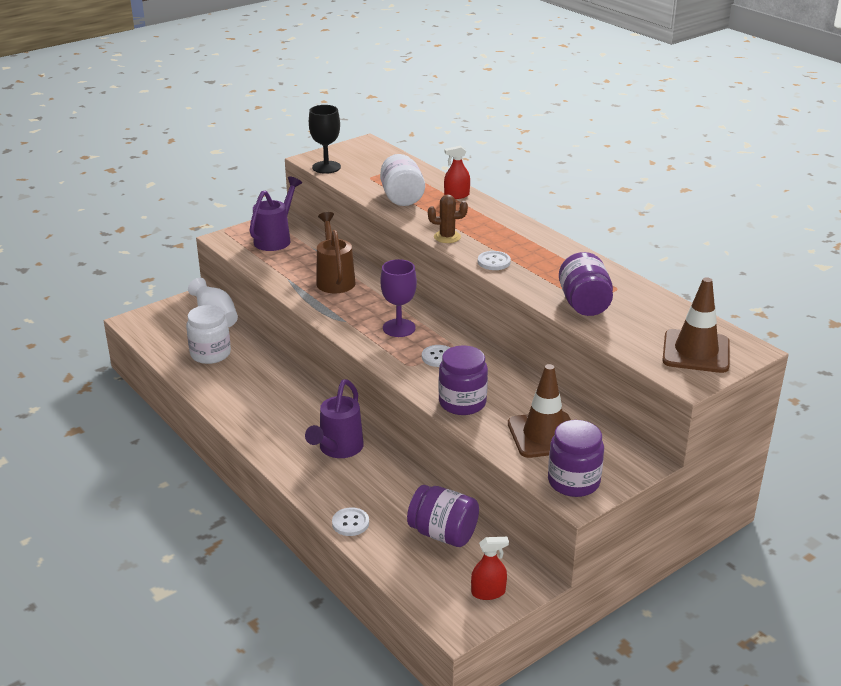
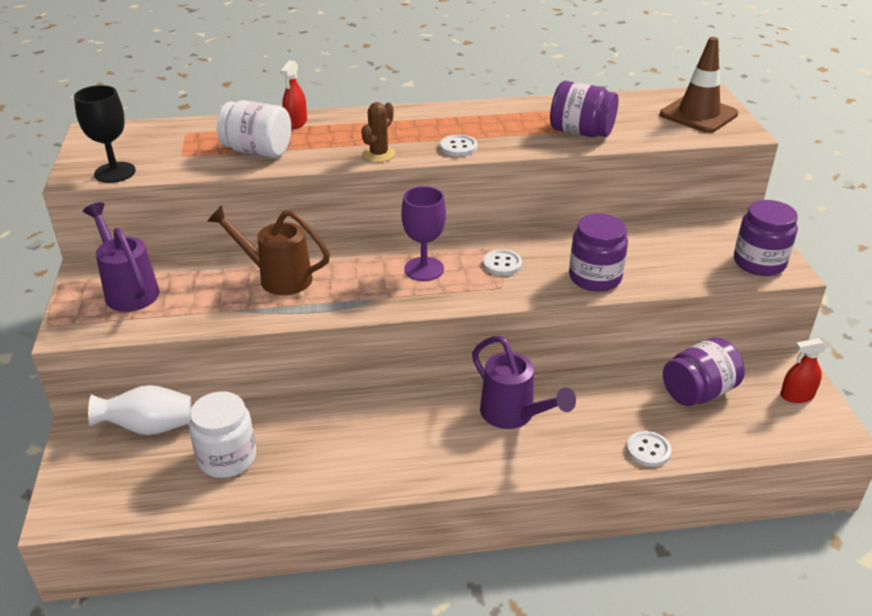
camera: 60 degrees left, 5 degrees up
(488, 592) = (797, 395): red spray bottle -> red spray bottle turned 120 degrees counterclockwise
(544, 435) = (678, 252): brown traffic cone -> none

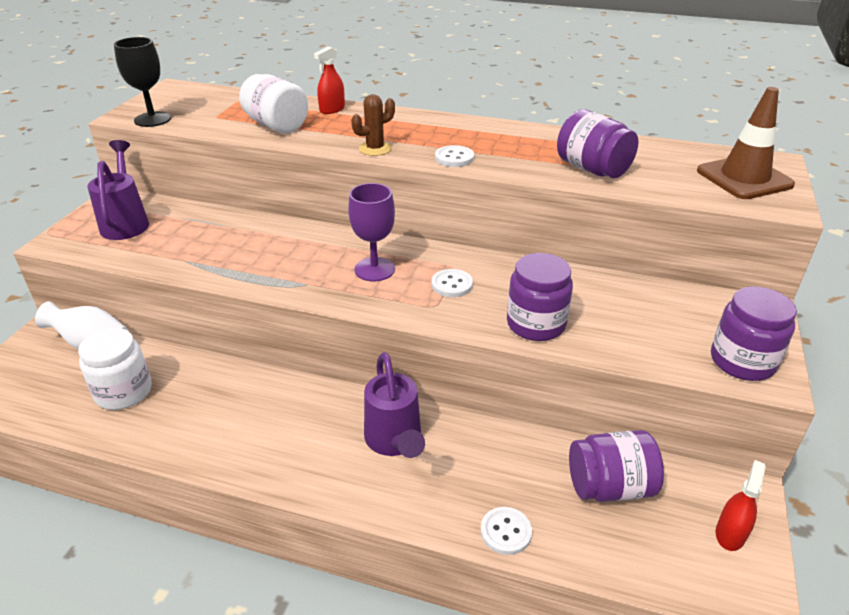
camera: 25 degrees right, 0 degrees up
(277, 278) = (244, 243): brown watering can -> none
(797, 395) = (730, 534): red spray bottle -> red spray bottle turned 105 degrees clockwise

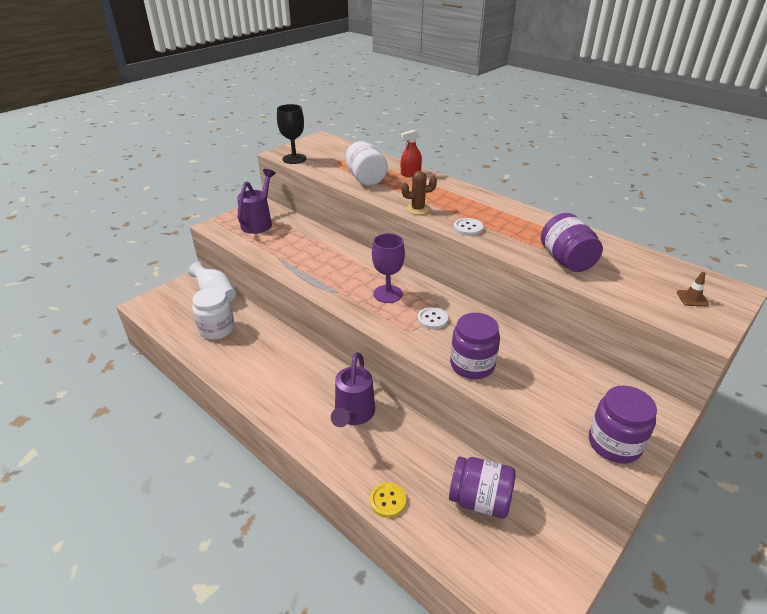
camera: 25 degrees right, 0 degrees up
(506, 532) = (388, 500): white button -> yellow button
(730, 534) = (549, 569): red spray bottle -> none
(744, 178) = (692, 298): brown traffic cone -> brown traffic cone, size x0.40

